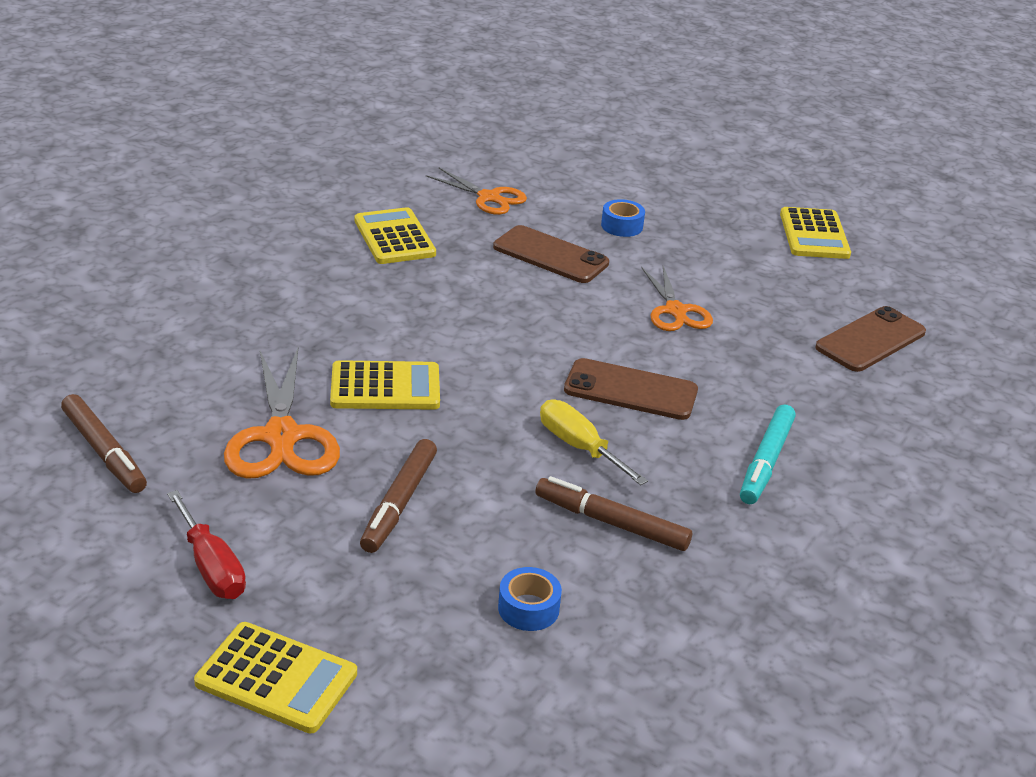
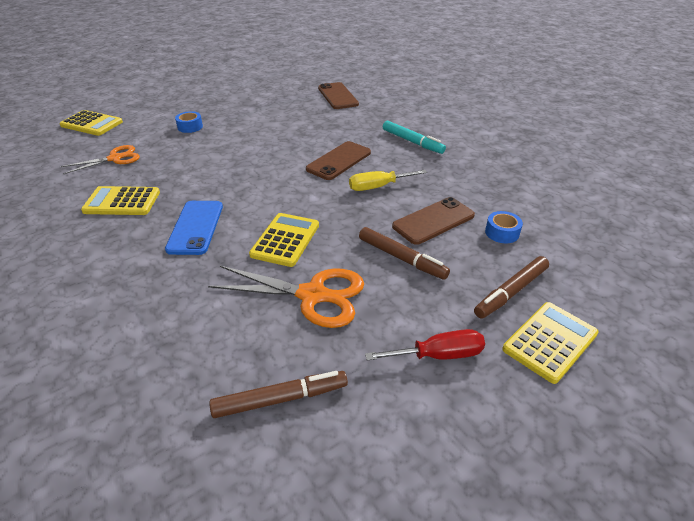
camera: 65 degrees left, 5 degrees up
(372, 308) = (195, 227): none -> blue phone
(550, 255) = (197, 153): brown phone -> brown phone (433, 221)
(611, 522) = (442, 192): brown marker -> brown marker (511, 292)
(675, 311) = (280, 132): orange scissors -> none
(814, 234) = (247, 85): yellow calculator -> yellow calculator (91, 124)

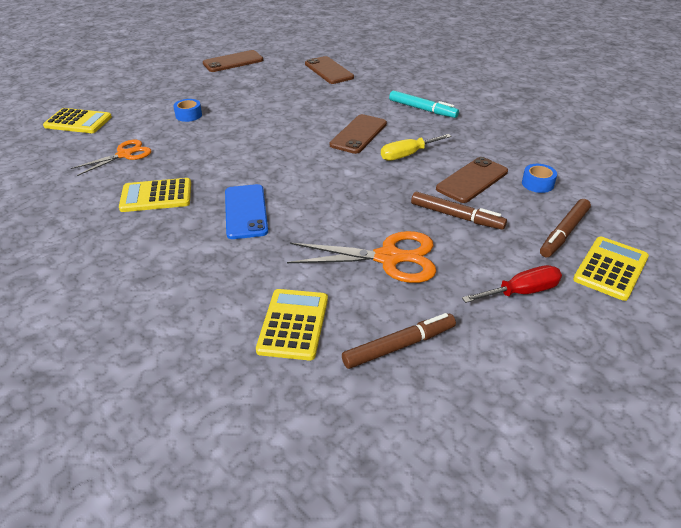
camera: 10 degrees left, 0 degrees up
(254, 81) = (233, 62): none -> brown phone
(285, 240) = (340, 213): yellow calculator -> yellow calculator (293, 324)

